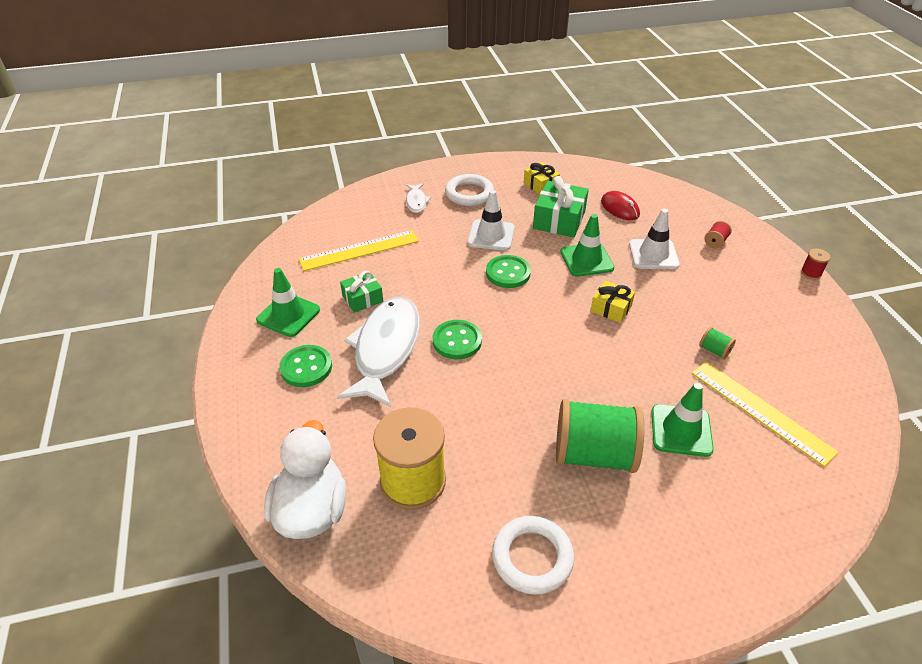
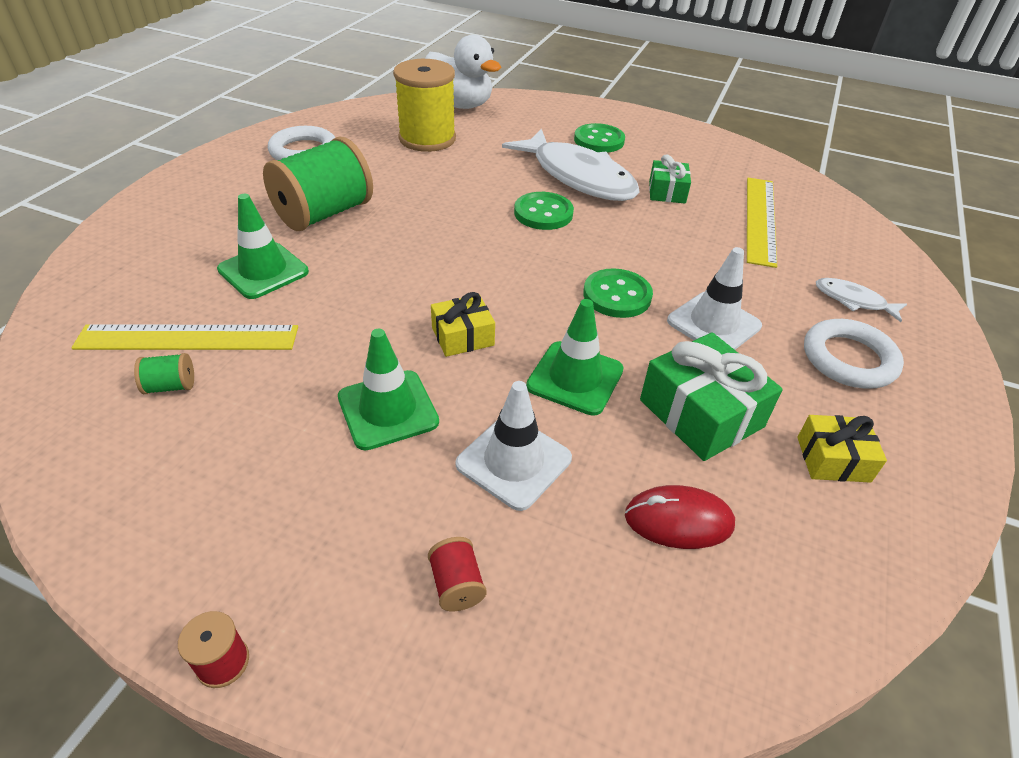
camera: 125 degrees right, 0 degrees up
(288, 315) = (680, 153): green traffic cone -> green traffic cone (388, 409)
(714, 350) = (293, 371): green spool -> green spool (170, 386)

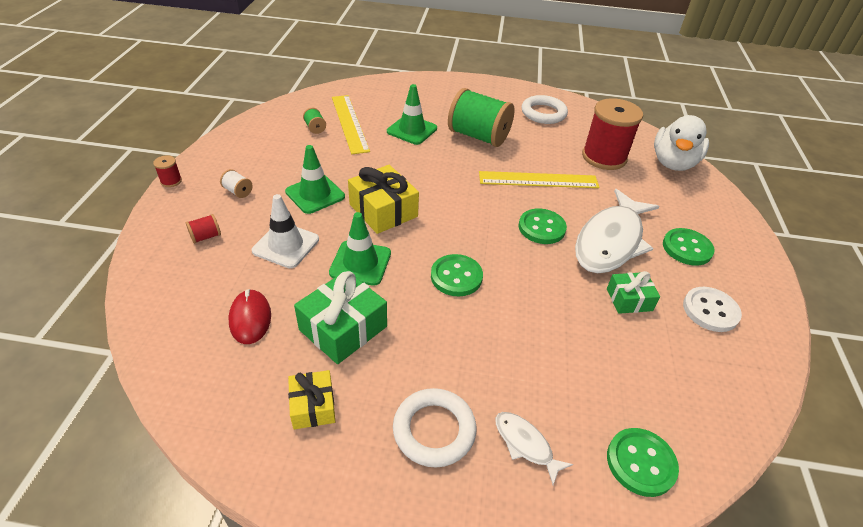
camera: 75 degrees right, 0 degrees up
(328, 525) = (238, 191): none -> white spool
(427, 139) = (604, 157): yellow spool -> red spool
(462, 336) = (383, 210): yellow gift -> yellow gift, size x1.66
(684, 156) = (710, 310): none -> white button
(713, 323) = (446, 335): white traffic cone -> none
(760, 219) = (628, 372): yellow ruler -> yellow ruler (538, 180)
(853, 301) = (525, 444): white fish -> white fish turned 60 degrees counterclockwise
(858, 242) = (640, 463): none -> green button

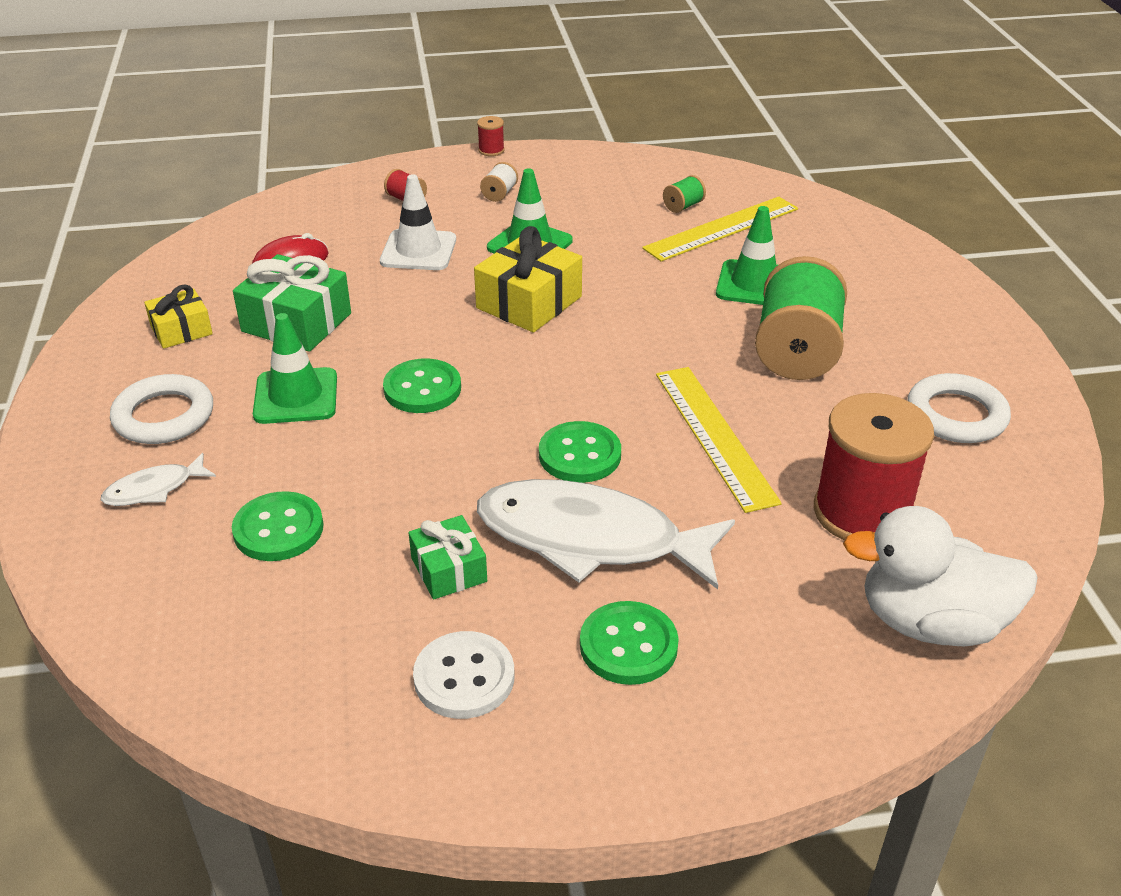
camera: 75 degrees right, 5 degrees down
(360, 263) = (412, 309): green traffic cone -> green traffic cone (296, 396)
(525, 444) = (154, 489): white fish -> white fish turned 150 degrees counterclockwise
(640, 463) = (139, 595): green button -> green button (278, 529)

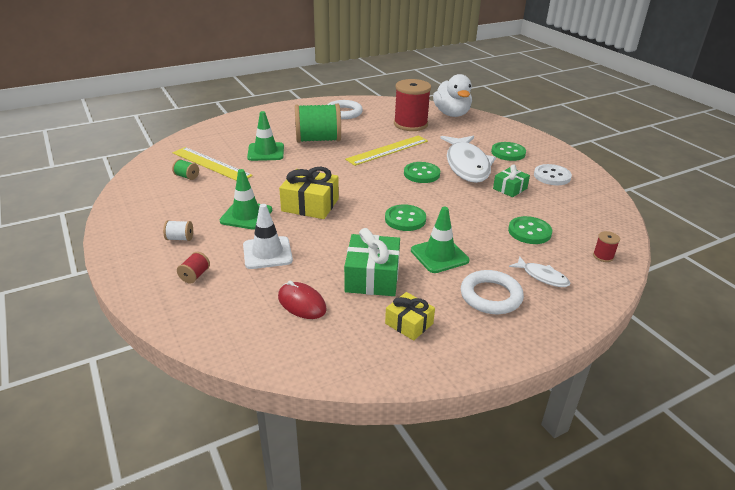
camera: 110 degrees left, 5 degrees down
(491, 150) = (107, 256): red spool -> red spool (603, 256)

